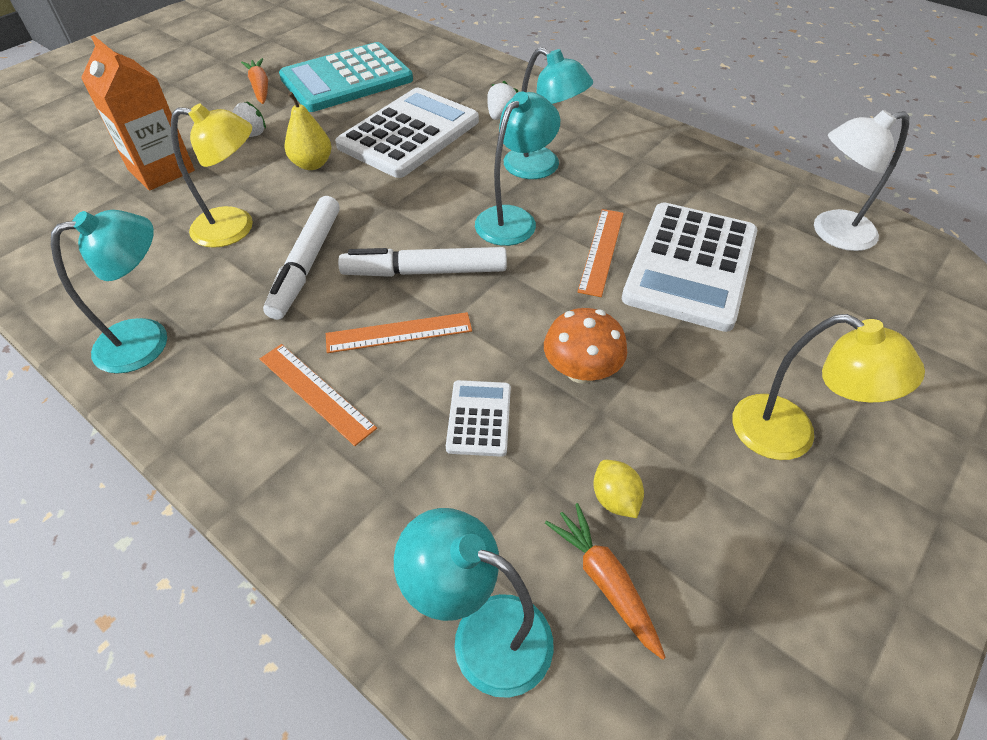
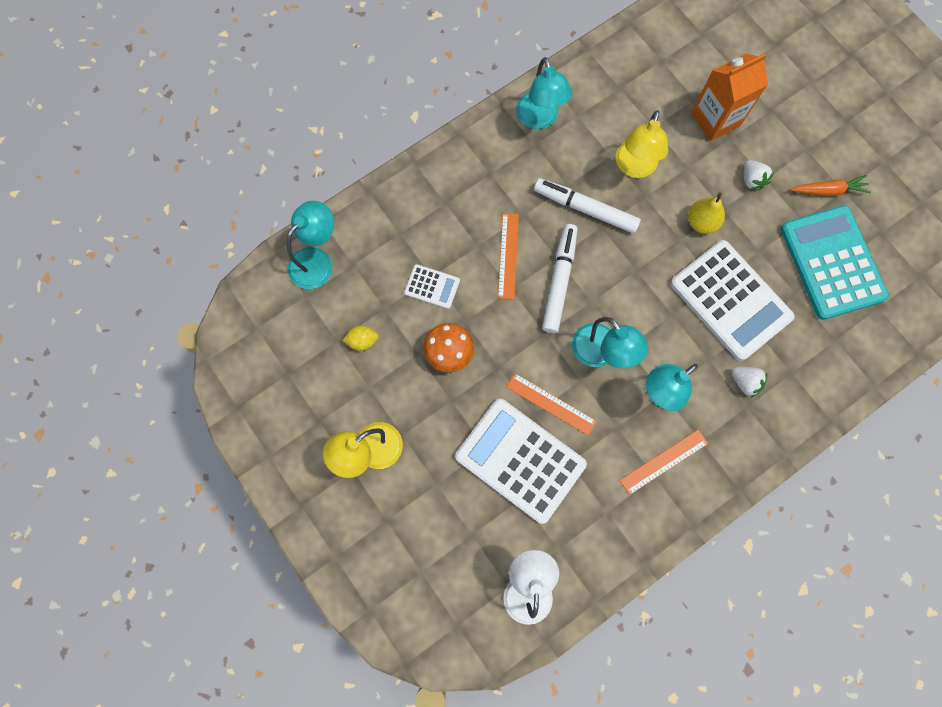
camera: 105 degrees right, 25 degrees up
(316, 392) = (474, 205): orange ruler -> orange ruler (663, 461)
(605, 581) = (323, 320): orange carrot -> none

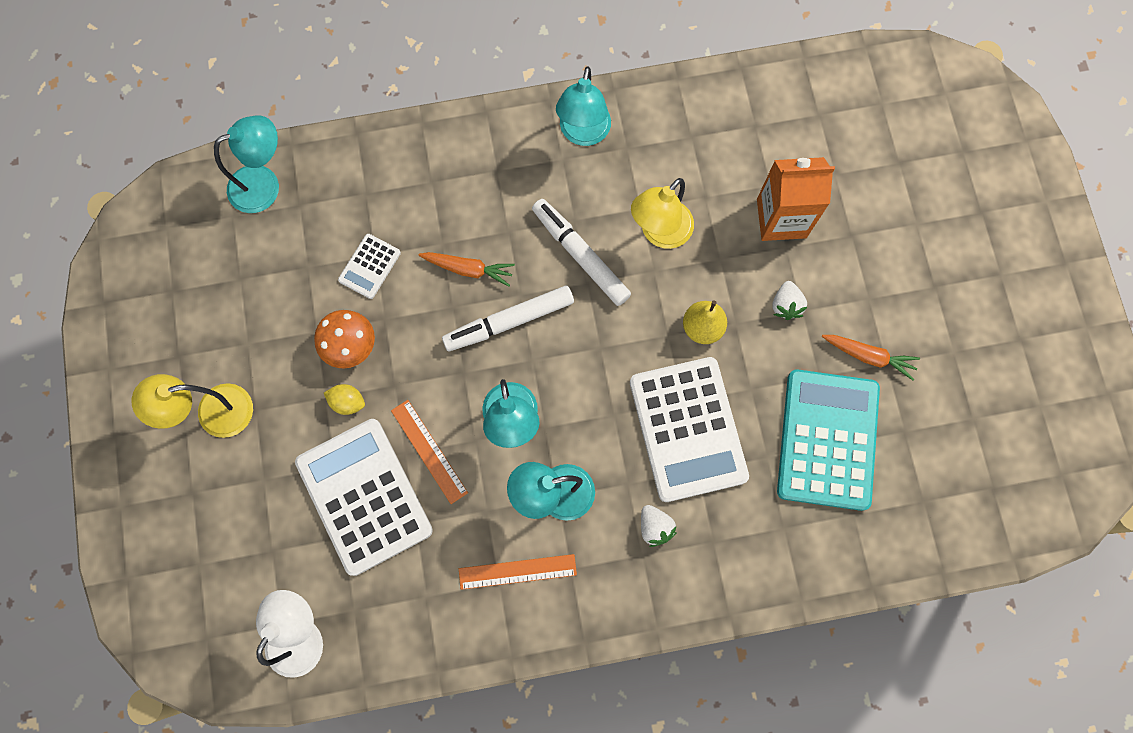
camera: 25 degrees right, 0 degrees up
(362, 341) = (266, 291): yellow lemon -> yellow lemon (347, 402)
(432, 287) = (369, 266): white calculator -> white calculator turned 75 degrees clockwise
(508, 255) = (469, 269): orange ruler -> orange carrot
(559, 281) = (509, 322): white marker -> white marker turned 150 degrees counterclockwise

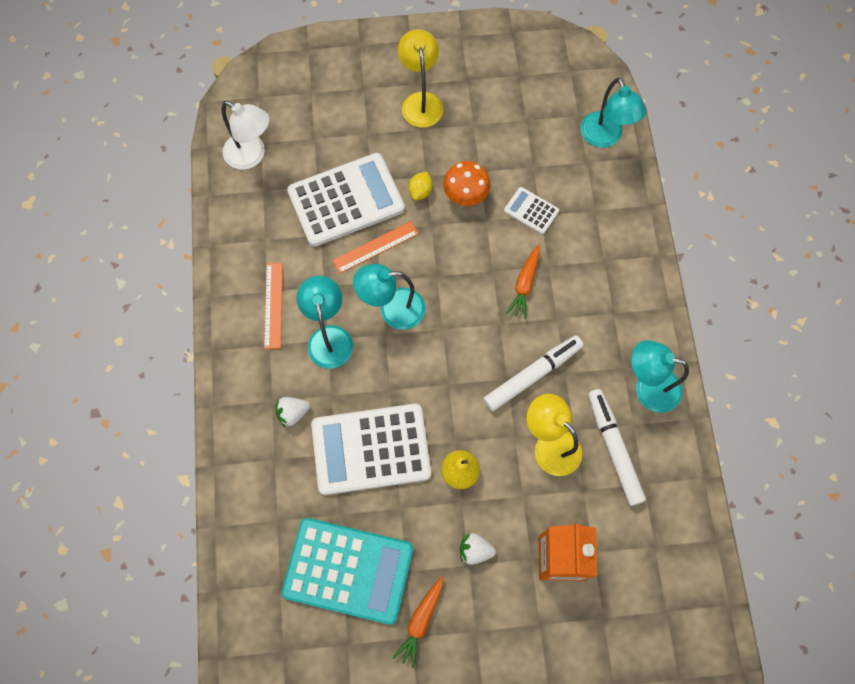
camera: 95 degrees right, 5 degrees down
(509, 322) = (477, 313): white marker -> white marker (613, 448)

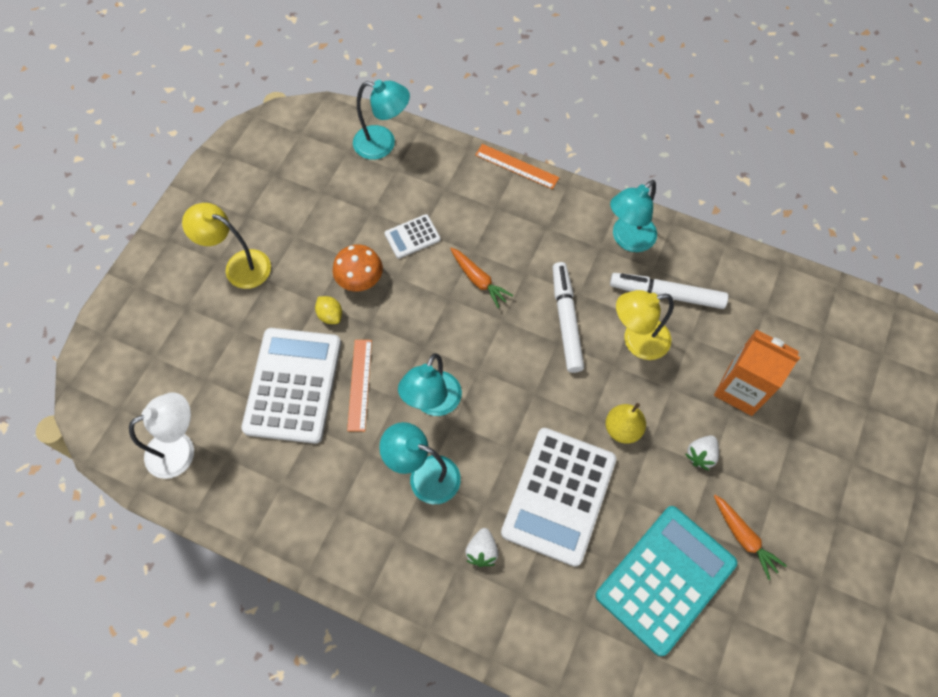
camera: 60 degrees left, 5 degrees down
(273, 305) = (358, 511): orange ruler -> orange ruler (517, 166)

